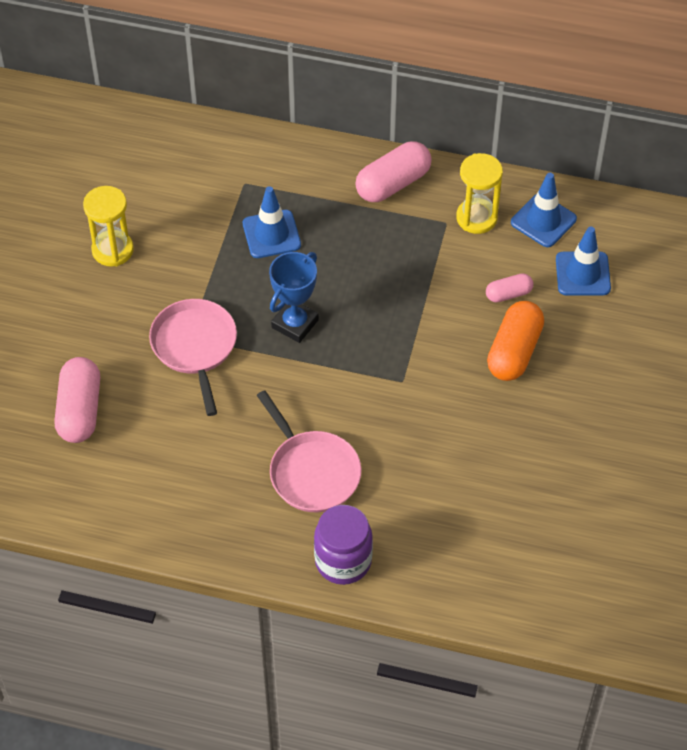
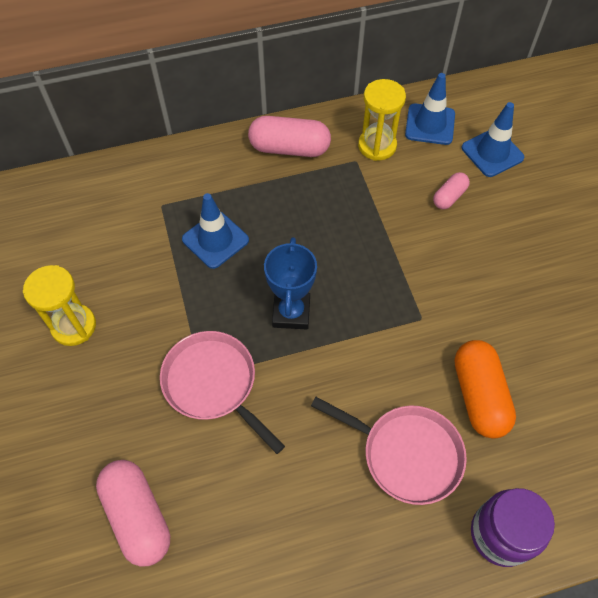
camera: 30 degrees left, 5 degrees up
(393, 183) = (289, 148): pink capsule -> pink capsule turned 75 degrees clockwise
(514, 351) = (491, 244): orange capsule -> orange capsule (479, 395)

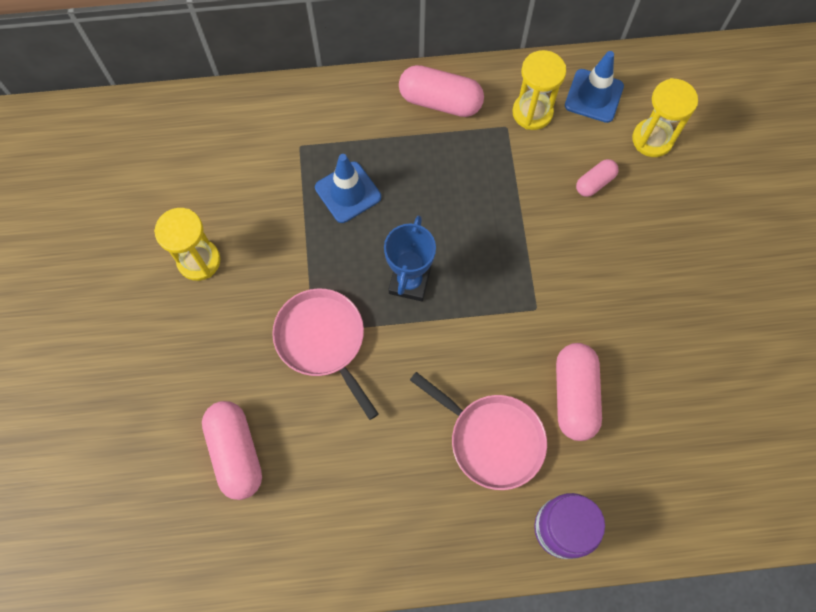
camera: 10 degrees right, 10 degrees up
(479, 395) = (574, 395): orange capsule -> pink capsule
(492, 153) = (652, 139): blue traffic cone -> yellow hourglass

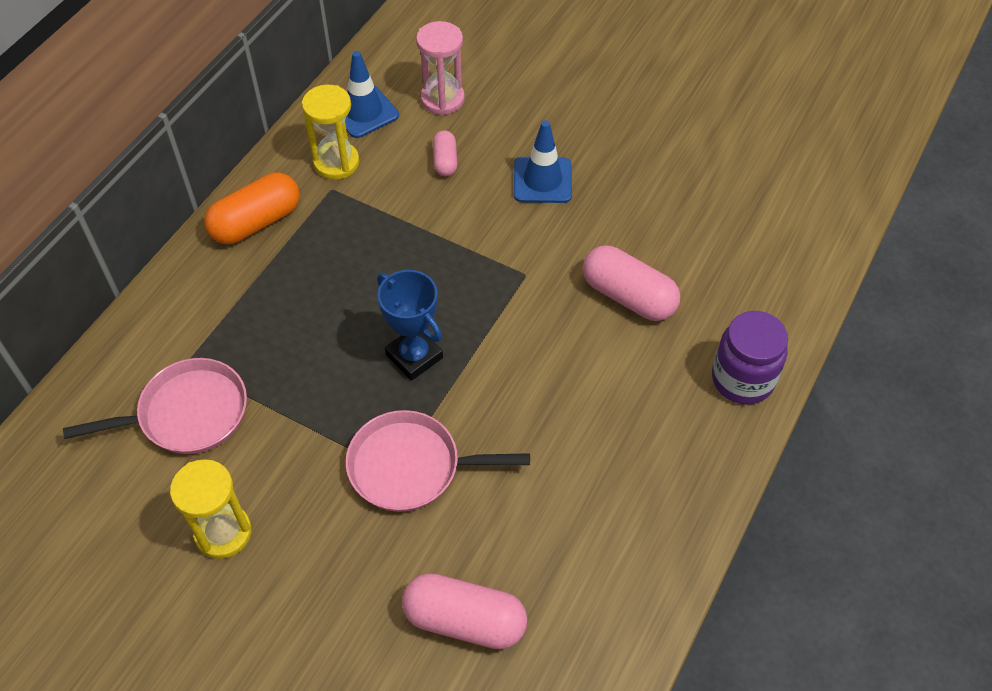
camera: 55 degrees left, 15 degrees down
(348, 192) = (276, 352): blue traffic cone -> blue traffic cone (542, 180)
(440, 101) = (256, 222): pink capsule -> orange capsule
(492, 439) = (622, 383): pink pan -> pink pan (188, 413)
(652, 139) = (442, 99): yellow hourglass -> pink hourglass

